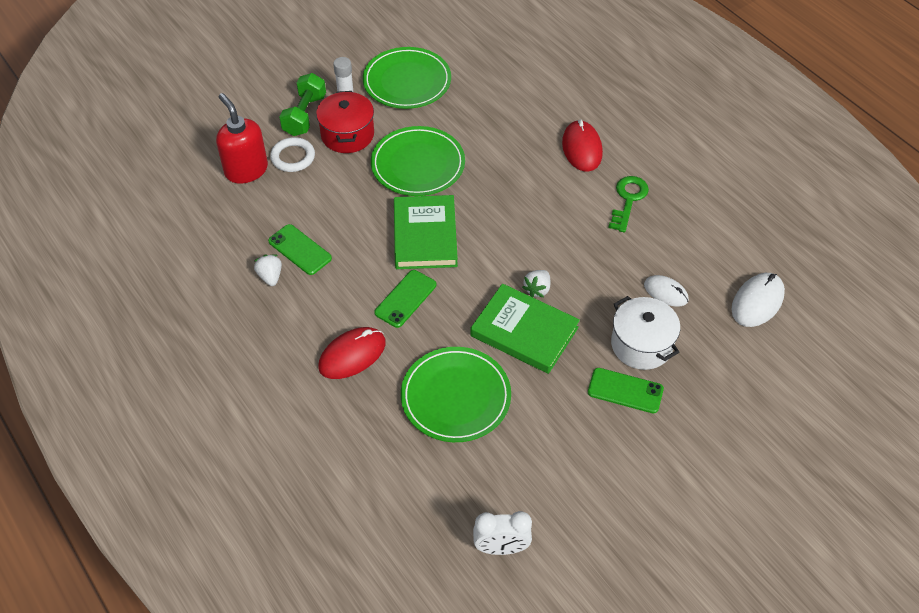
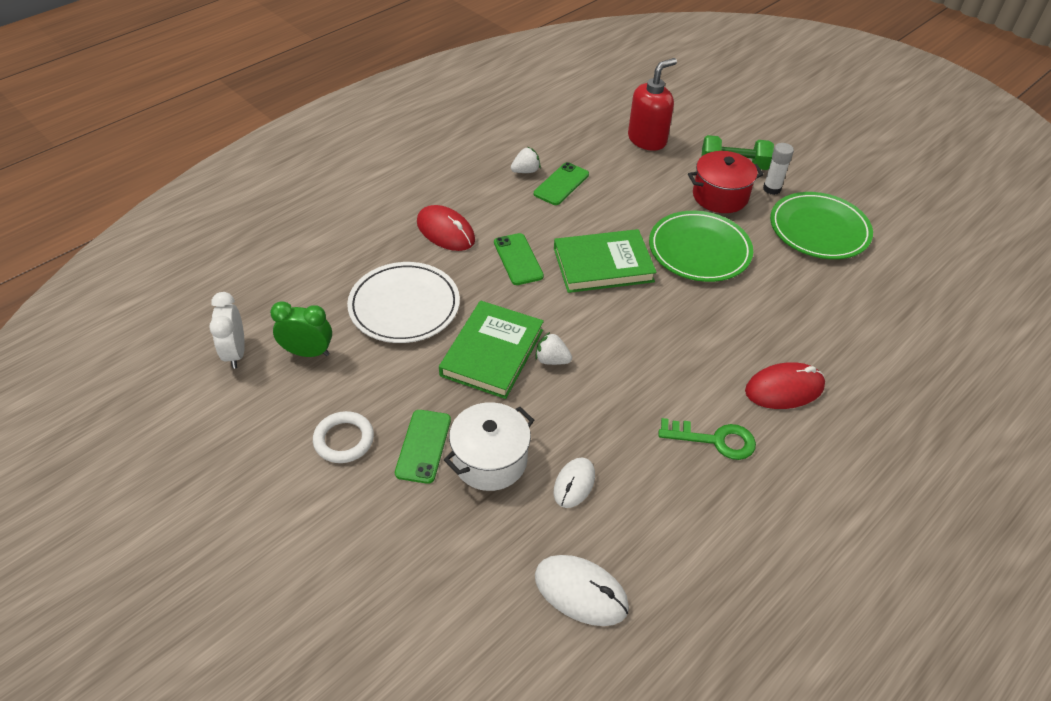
camera: 80 degrees right, 5 degrees down
(293, 157) = (674, 165): white ring -> white ring (344, 440)
(405, 299) = (518, 259): green phone -> green phone turned 45 degrees clockwise
(455, 397) = (404, 306): green plate -> white plate
(508, 481) = (308, 352): none -> green clock

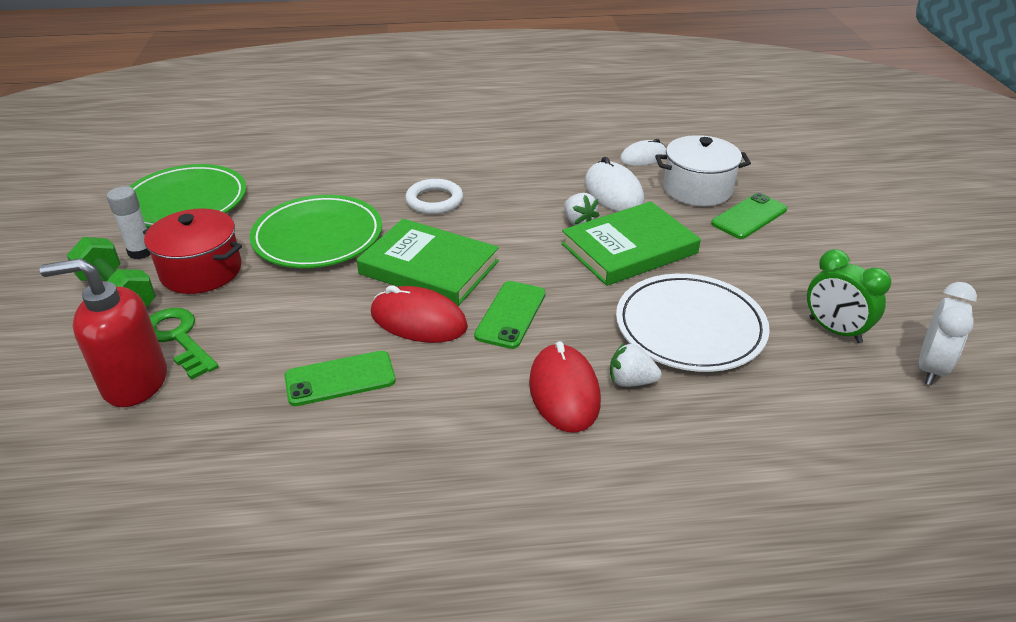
camera: 140 degrees left, 10 degrees down
(344, 440) = (823, 247): white ring -> white ring (434, 201)
(525, 171) = (357, 426): white strawberry -> white strawberry (631, 381)
(581, 592) = (689, 122): white mouse -> white mouse (613, 192)
(715, 440) = (513, 138): green key -> green key (178, 338)
(784, 389) = (422, 138): red mouse -> red mouse (418, 320)

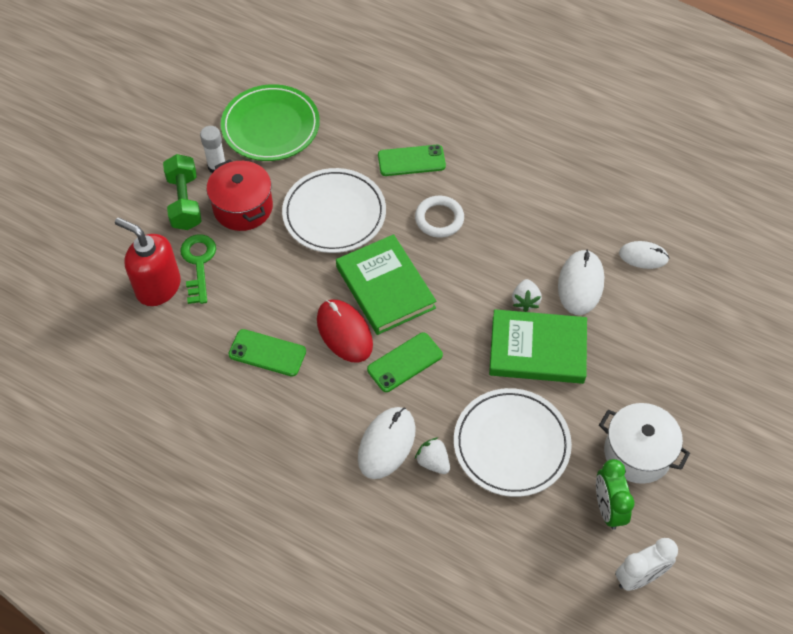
camera: 35 degrees right, 20 degrees up
(318, 237) = (334, 214): green plate -> white plate
(564, 391) = (386, 444): red mouse -> white mouse
(697, 189) = (650, 318): white pot -> white pot (637, 453)
(749, 216) = (661, 370): green phone -> green phone (411, 161)

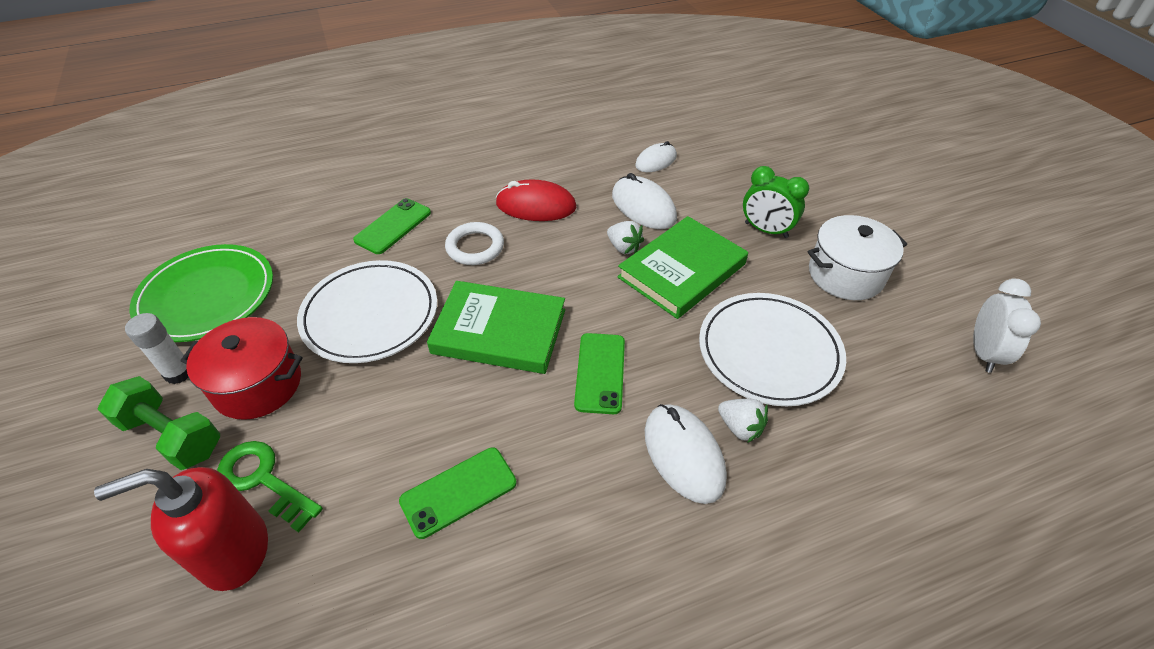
camera: 50 degrees left, 10 degrees down
(344, 332) = (512, 399): red mouse -> red mouse (536, 205)
(433, 462) = (740, 427): white strawberry -> white strawberry turned 135 degrees counterclockwise
(607, 508) = (892, 328): green clock -> green clock (766, 230)

